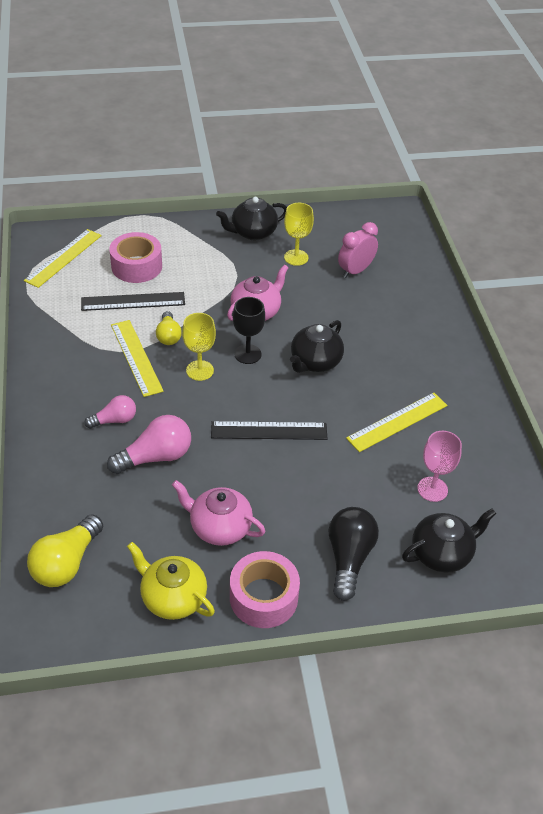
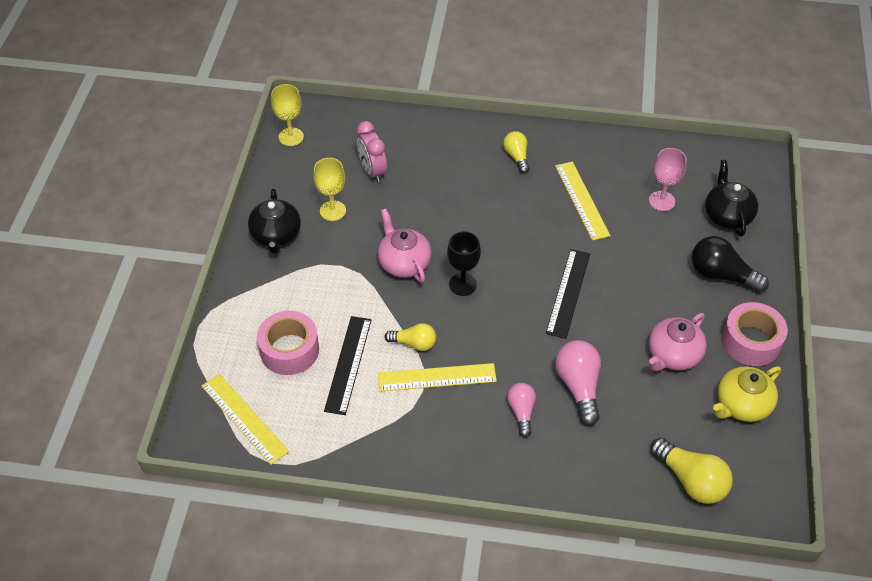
camera: 70 degrees left, 5 degrees up
(200, 370) = (473, 328): yellow goblet -> yellow goblet (291, 137)
(315, 362) = (490, 236): black teapot -> none
(429, 362) = (517, 157): none -> yellow light bulb

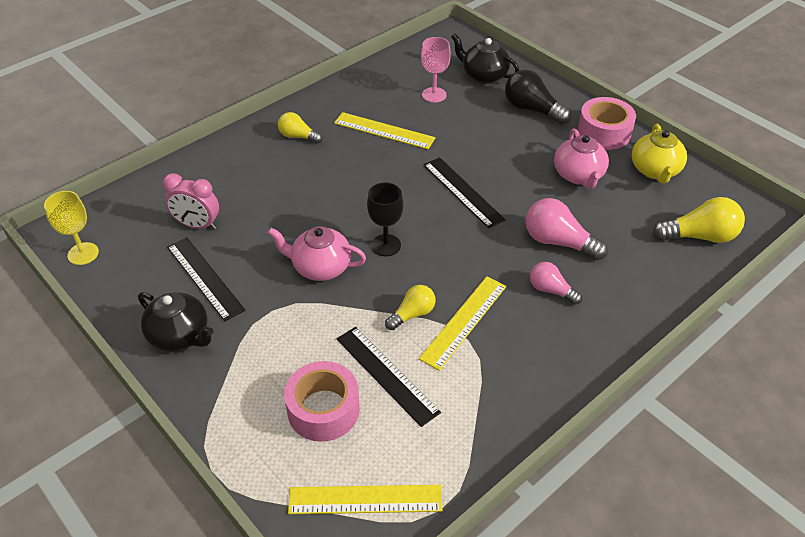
camera: 50 degrees left, 5 degrees down
(333, 211) = (205, 278): yellow goblet -> black ruler
(721, 275) = (532, 109): black light bulb -> black light bulb turned 60 degrees clockwise

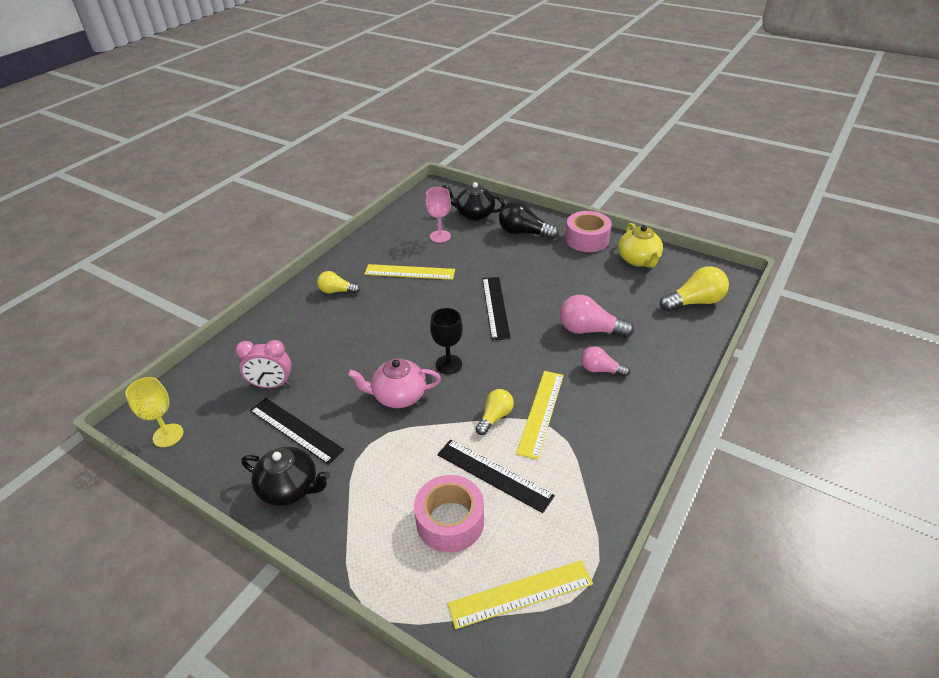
camera: 15 degrees left, 5 degrees down
(462, 192) = (495, 307): black ruler -> black ruler turned 45 degrees clockwise
(578, 175) = (582, 275): pink teapot -> none

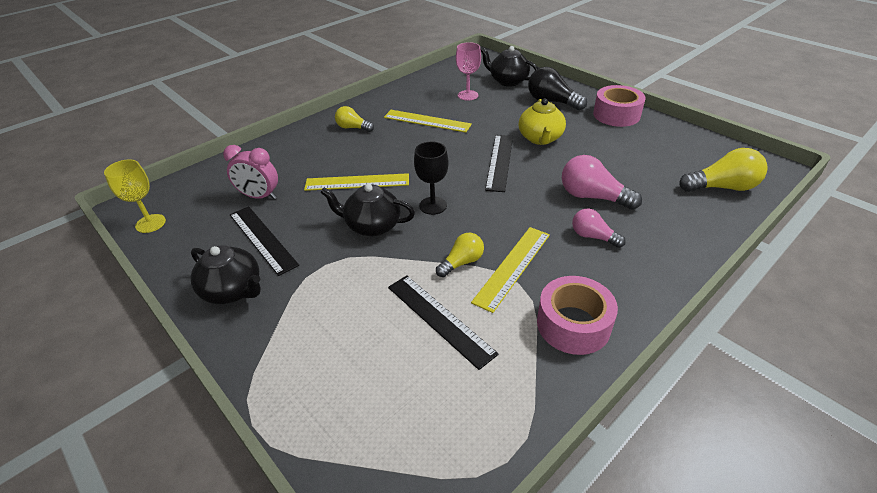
camera: 15 degrees right, 0 degrees up
(398, 396) = (372, 226): pink teapot -> black teapot
(450, 521) = (375, 356): pink tape -> pink tape (573, 324)
(520, 594) = (422, 453): yellow ruler -> yellow ruler (357, 182)
(638, 260) = (667, 140): yellow teapot -> yellow teapot (540, 138)

